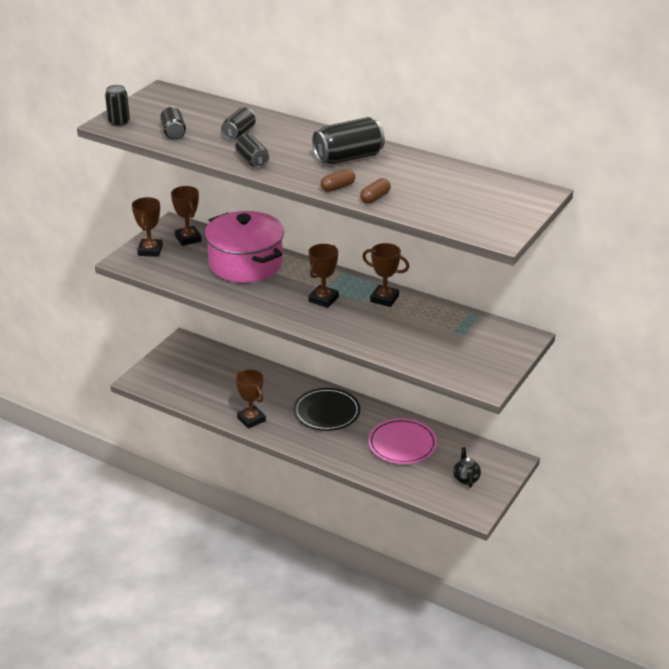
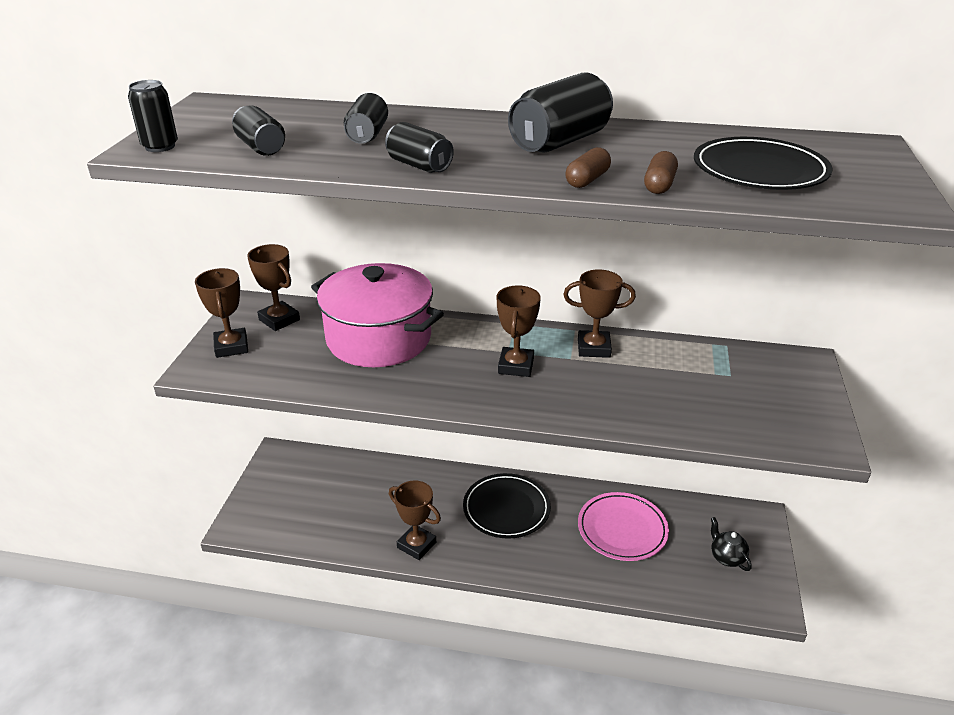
camera: 20 degrees left, 0 degrees up
(445, 199) = (759, 170): none -> black plate

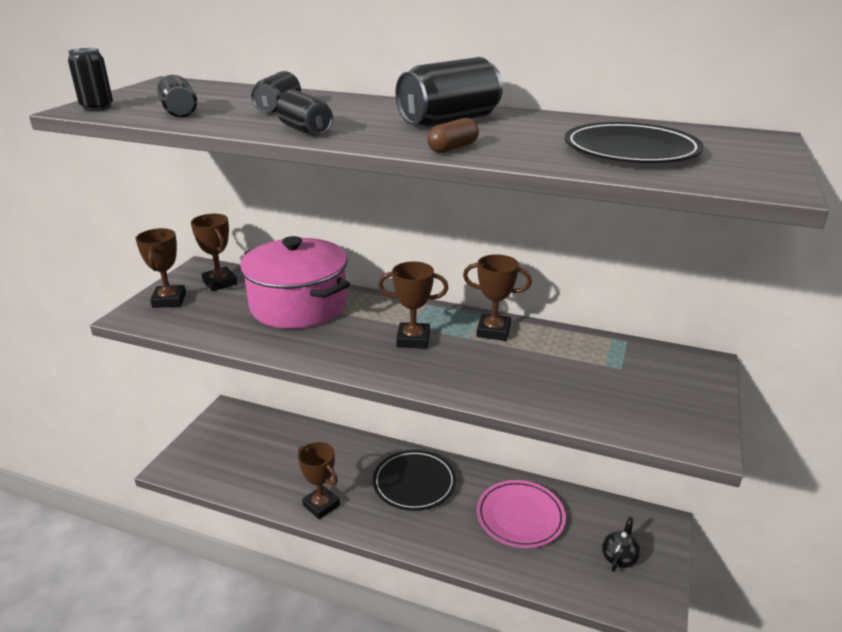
camera: 10 degrees right, 5 degrees down
(516, 366) = (413, 339): brown trophy -> brown trophy turned 75 degrees clockwise
(659, 185) = (521, 155): brown capsule -> none
(726, 557) = (619, 558): black teapot -> black teapot turned 45 degrees clockwise

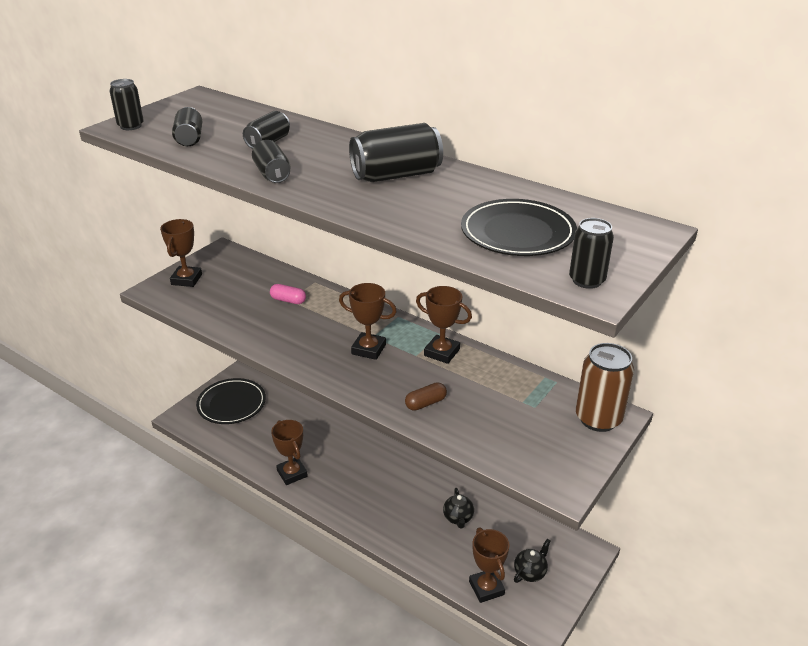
camera: 15 degrees right, 5 degrees up
(220, 282) = (233, 268): brown trophy -> brown trophy (486, 588)
(298, 305) = (288, 300): pink pot -> pink capsule
(414, 483) = (377, 470): black plate -> black plate (231, 404)
(453, 148) = (373, 211): brown capsule -> brown capsule (425, 403)
(520, 516) = (458, 518): pink plate -> black teapot
(690, 369) = (598, 419): none -> brown can
(750, 178) = (587, 280): none -> black can

